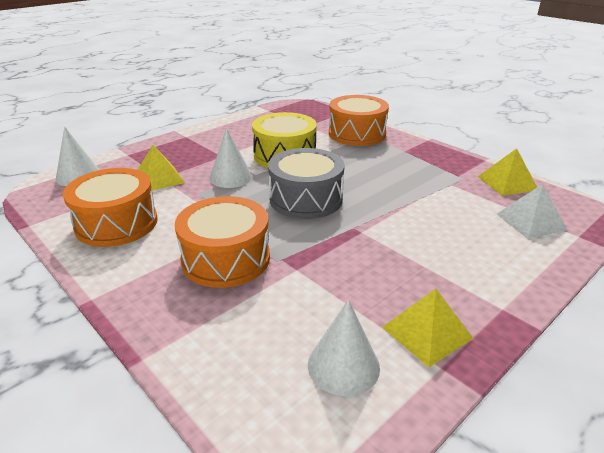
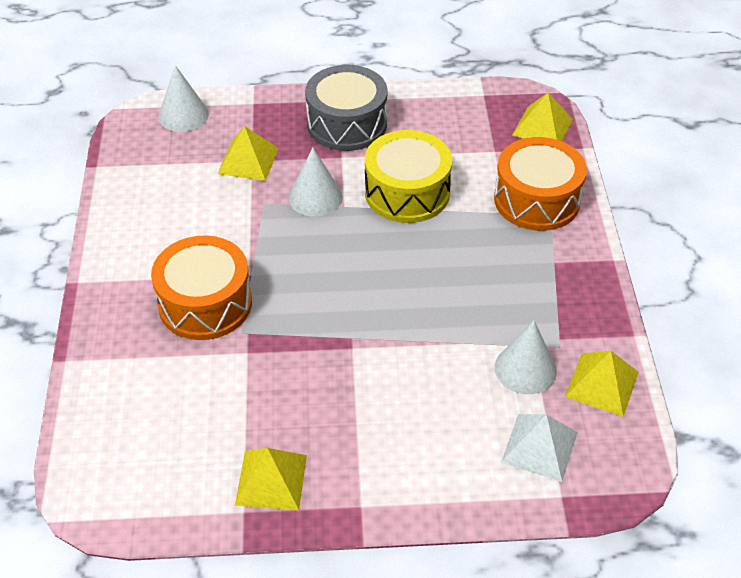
camera: 40 degrees right, 15 degrees up
(116, 223) = (161, 205): orange drum -> none
(306, 199) = (352, 273): grey drum -> grey drum (347, 124)
(316, 111) = (542, 127): none -> yellow pyramid
(343, 365) = (180, 460): white cone -> white cone (525, 369)

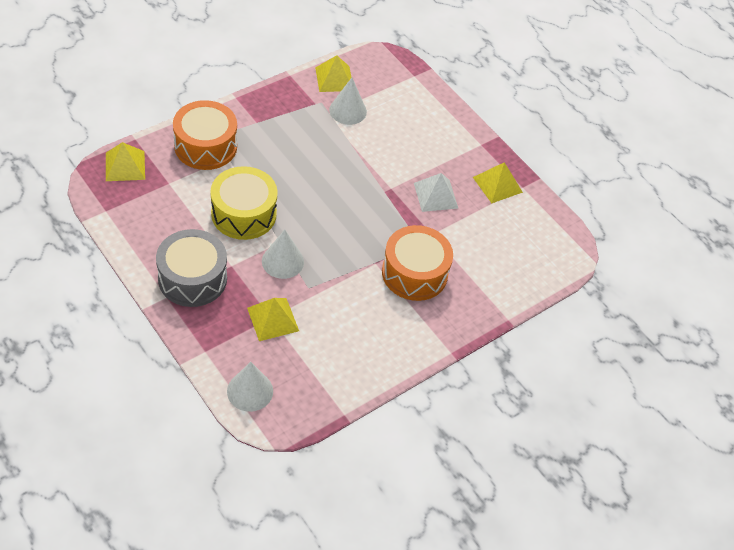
camera: 130 degrees left, 5 degrees up
(539, 447) = (393, 91): white pyramid -> white pyramid (436, 195)

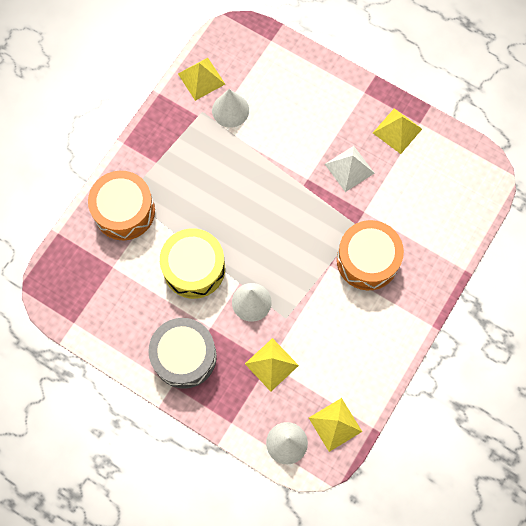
camera: 15 degrees left, 20 degrees up
(125, 166) = (65, 267): yellow pyramid -> yellow pyramid (335, 424)

